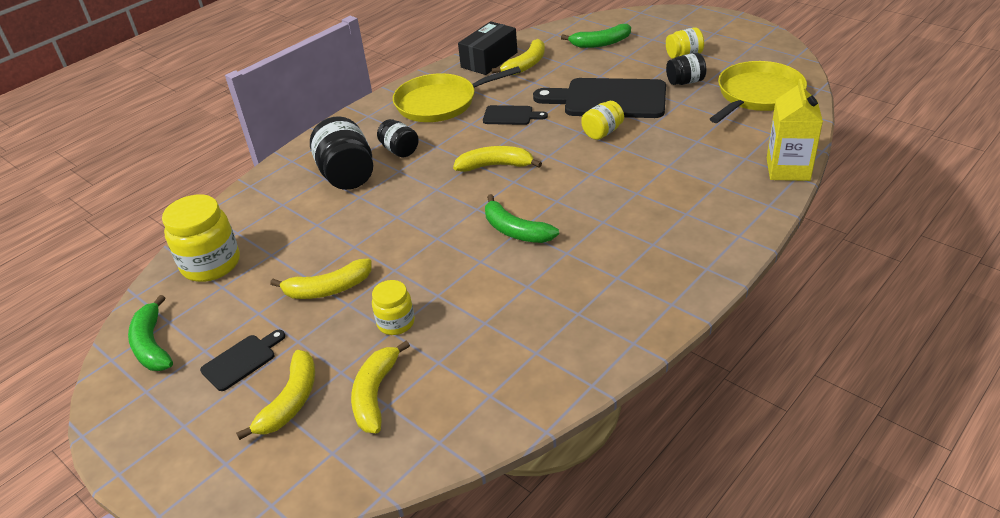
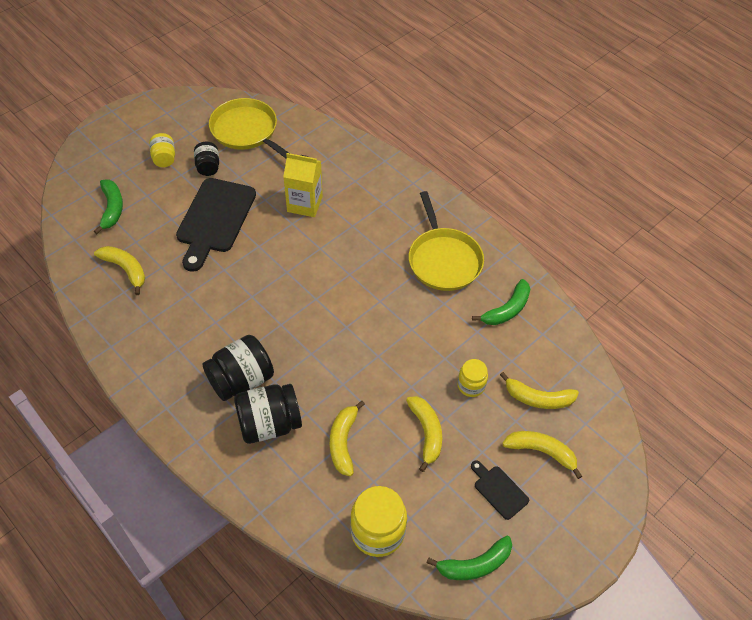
camera: 90 degrees left, 15 degrees up
(400, 150) = (241, 380): black jar -> black jar, size x1.73
(440, 103) = (168, 344): yellow pan -> yellow pan (443, 260)
(489, 60) = (100, 298): black box -> none
(495, 166) = (290, 309): yellow banana -> yellow banana (343, 442)
(511, 116) = (214, 290): black cutting board -> none
(515, 230) = (380, 304): green banana -> green banana (507, 310)
(602, 132) = (265, 232): yellow jar -> none
(788, 169) = (347, 141): yellow carton -> yellow carton (305, 204)

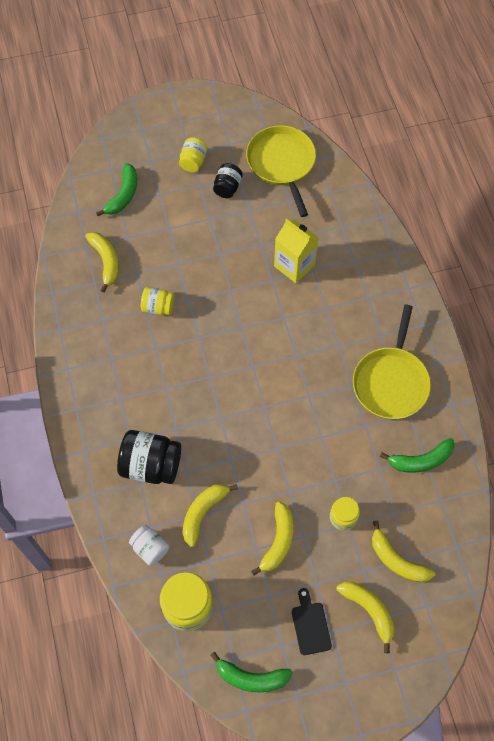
camera: 30 degrees right, 10 degrees up
(198, 287) = (158, 307): none -> yellow jar
(215, 219) = (206, 245): black cutting board -> none
(241, 380) = (149, 413): black jar -> none
(311, 498) = (150, 548): none -> white jar

